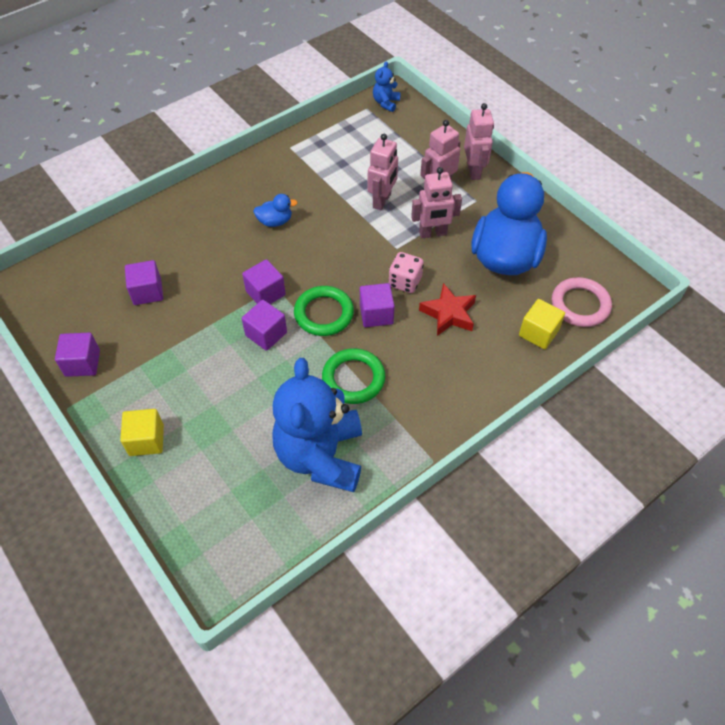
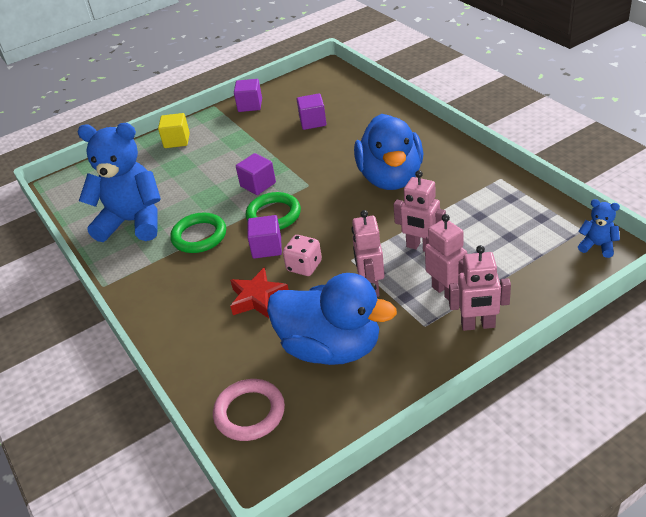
camera: 100 degrees right, 15 degrees down
(265, 293) = (302, 180): purple cube -> none
(275, 221) = (390, 178): blue duck -> blue duck, size x2.42
(538, 333) = (218, 369): yellow cube -> none

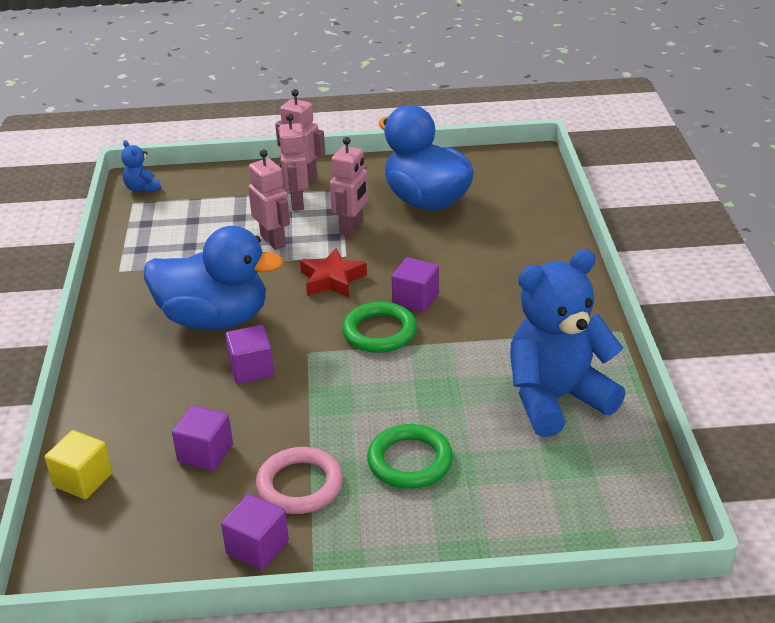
camera: 155 degrees left, 5 degrees down
(133, 222) = (556, 399): blue teddy bear -> blue teddy bear turned 120 degrees clockwise
(177, 140) = (426, 526): yellow cube -> yellow cube (83, 480)
(199, 236) = (481, 343): green ring -> green ring (410, 461)
(249, 413) = (521, 186): pink ring -> pink ring (300, 485)
(258, 184) = (365, 381): purple cube -> purple cube (251, 369)
(258, 298) = (460, 257): red star -> red star (332, 280)
(304, 266) = (394, 267): pink dice -> none
(390, 178) = (215, 319): blue duck -> blue duck turned 75 degrees clockwise

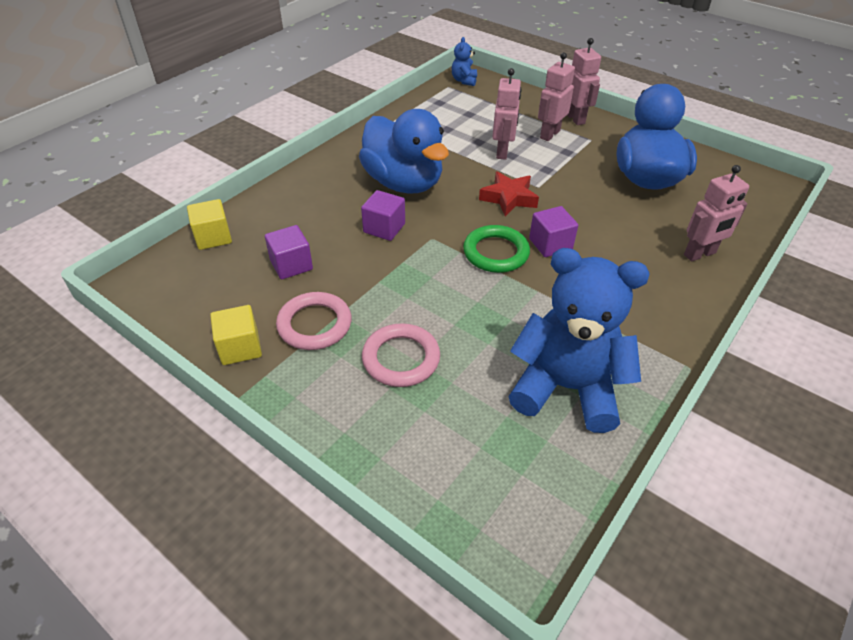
camera: 40 degrees right, 10 degrees up
(257, 547) = (240, 347): purple cube -> yellow cube
(352, 228) = (566, 170): pink robot -> pink robot (700, 254)
(410, 461) = (401, 358): green ring -> pink ring

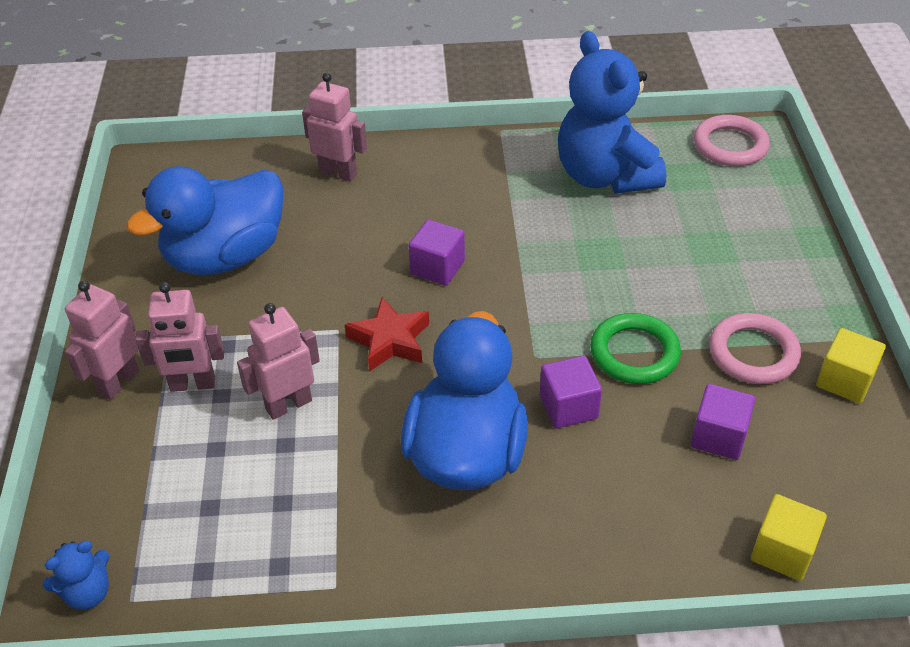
camera: 130 degrees left, 0 degrees up
(401, 358) = (704, 274): pink ring -> pink ring (730, 145)
(496, 253) = (498, 297): green ring -> green ring (634, 353)

